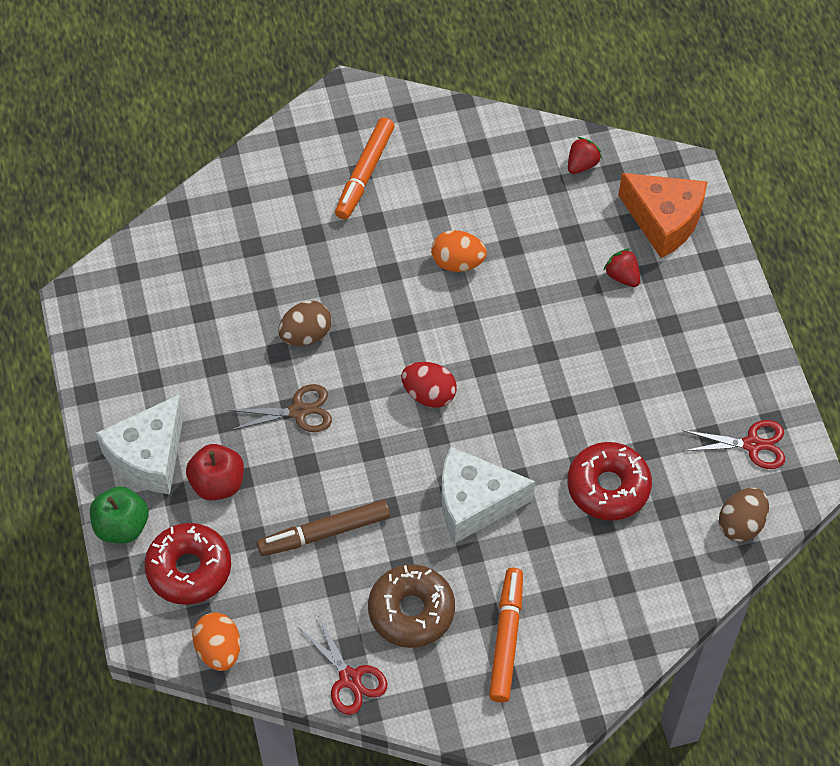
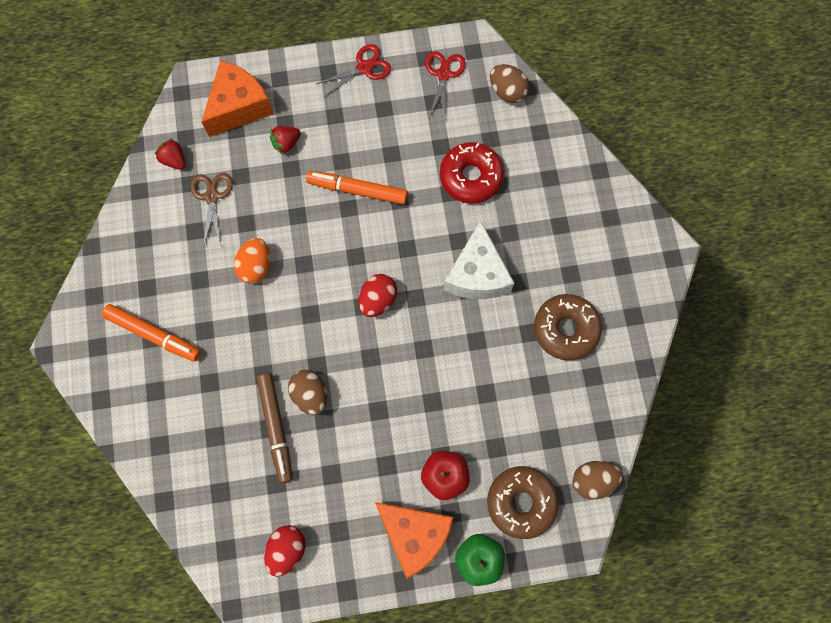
camera: 85 degrees left, 15 degrees up
(129, 330) = (287, 549): none -> red egg
(149, 456) = (414, 534): white cheese -> orange cheese
(189, 569) = (521, 502): red donut -> brown donut
(219, 650) = (592, 480): orange egg -> brown egg
(298, 411) = (383, 405): brown scissors -> brown scissors (212, 196)
(324, 533) = (495, 391): brown marker -> brown marker (276, 428)
(350, 678) = (619, 379): red scissors -> red scissors (364, 67)
(506, 638) = (590, 262): orange marker -> orange marker (357, 190)

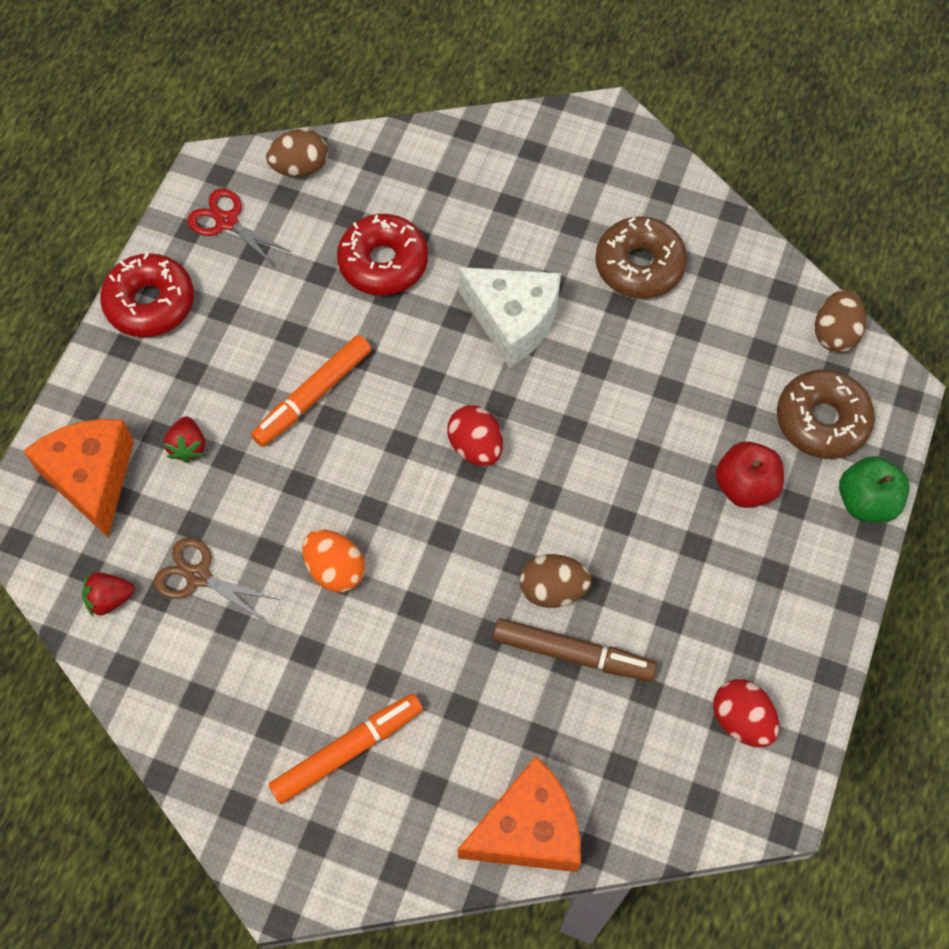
camera: 60 degrees left, 10 degrees down
(364, 67) = (150, 303): red scissors -> red donut
(414, 534) = (799, 558): orange cheese -> orange cheese (528, 830)

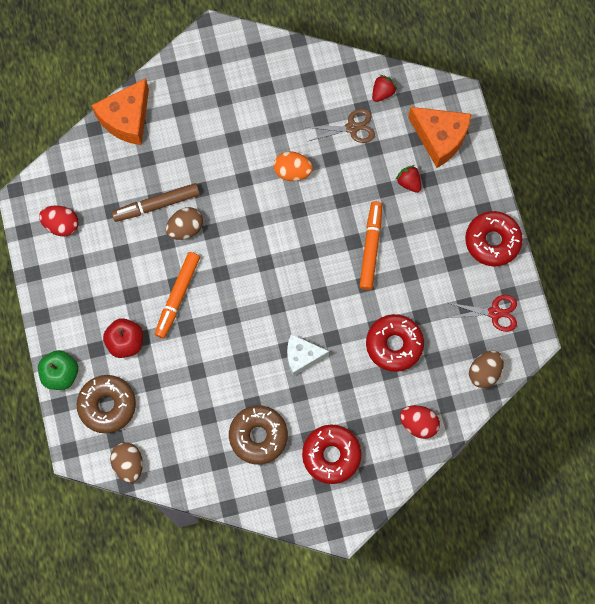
camera: 145 degrees right, 10 degrees up
(347, 750) = (227, 100): orange marker -> orange marker (177, 296)
(475, 447) = (271, 274): red egg -> red egg (418, 423)
(512, 321) = (302, 356): white cheese -> white cheese, size x0.66
(562, 192) = (331, 455): none -> red donut

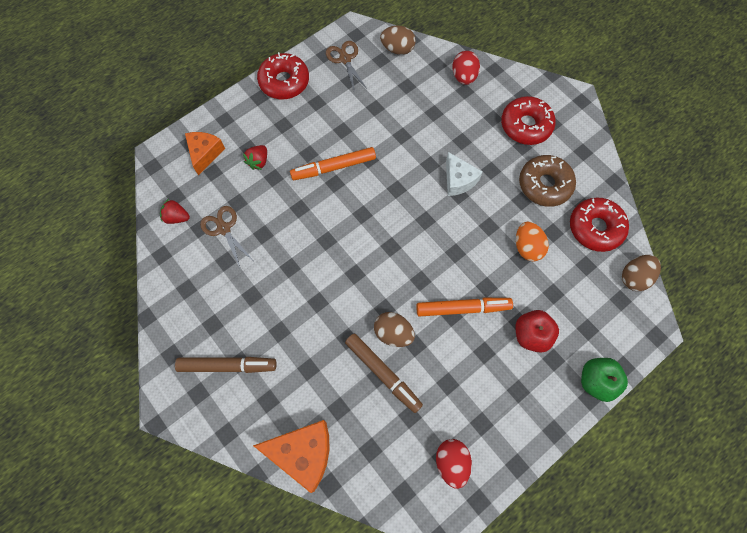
camera: 115 degrees left, 5 degrees down
(107, 405) = (597, 322): brown donut -> none
(224, 88) = (227, 365): none -> brown marker
(292, 171) = (290, 261): orange egg -> orange egg (527, 247)
(394, 344) = (410, 117): red donut -> red donut (595, 228)
(440, 138) = (205, 154): orange cheese -> orange cheese, size x0.66
(494, 313) = (345, 59): red scissors -> brown scissors

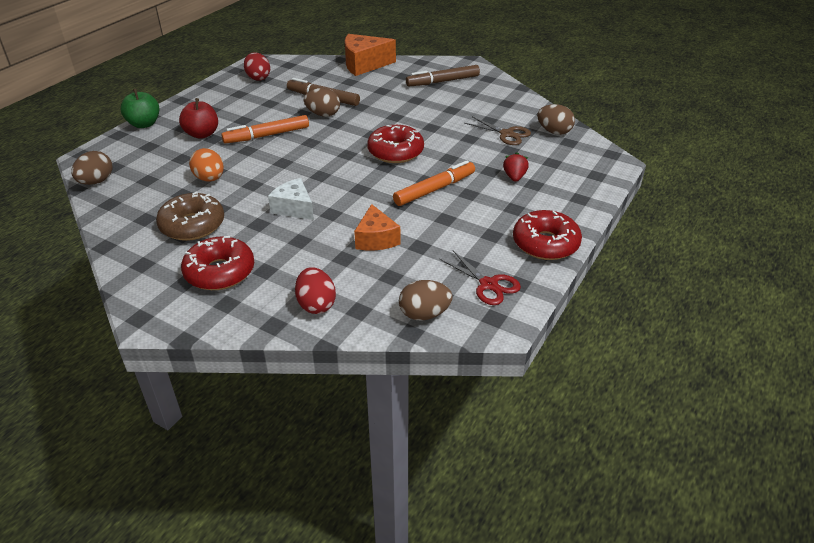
camera: 160 degrees right, 30 degrees down
(177, 217) = (554, 132): red strawberry -> brown egg
(205, 154) = (572, 171): orange cheese -> orange cheese (376, 239)
(345, 59) = (488, 284): brown scissors -> red scissors
(595, 228) = (134, 205): red donut -> red donut (395, 152)

